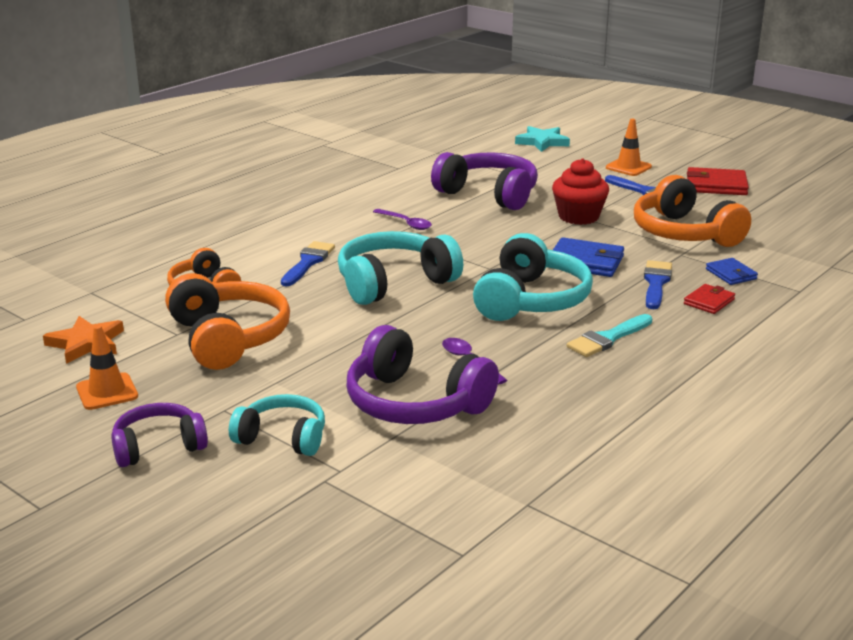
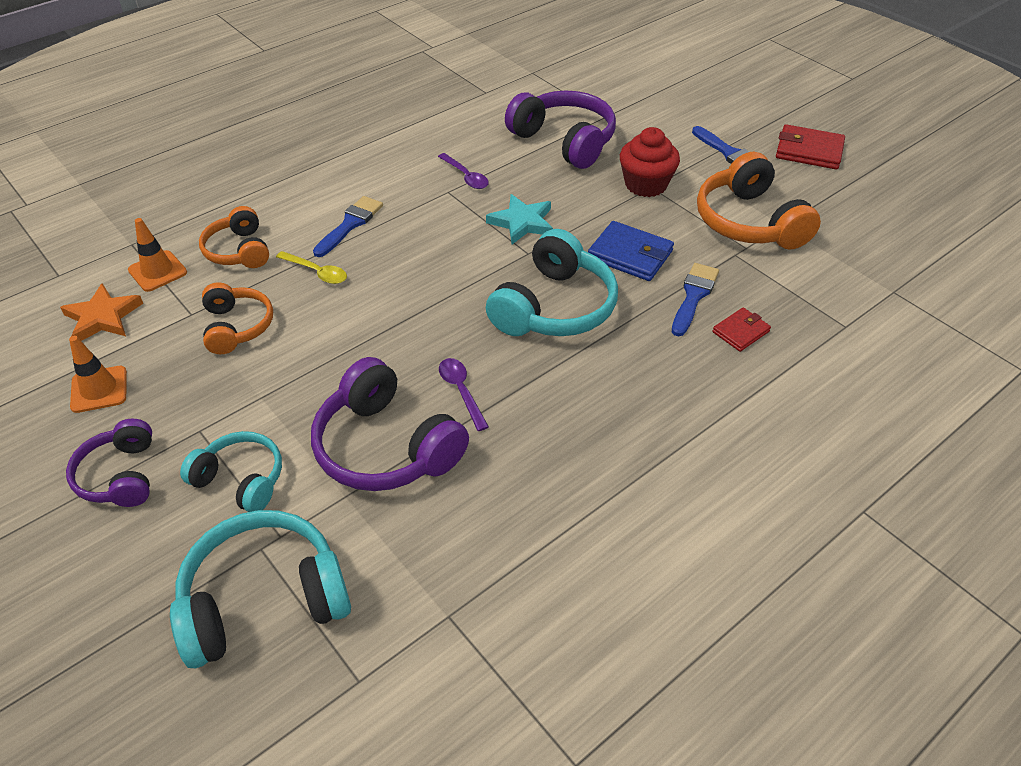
camera: 10 degrees right, 20 degrees up
(158, 447) = (120, 475): purple headphones -> purple headphones turned 90 degrees counterclockwise
(228, 338) = (237, 327): orange headphones -> orange headphones, size x0.61
(290, 296) = (317, 272): none -> yellow spoon
(394, 283) = (425, 264): turquoise headphones -> turquoise headphones (264, 600)
(542, 142) = (645, 66): turquoise star -> turquoise star (522, 222)
(607, 338) = (614, 375): turquoise brush -> none
(628, 167) = (723, 113): orange traffic cone -> orange traffic cone (157, 271)
(731, 274) = (779, 291): blue wallet -> none

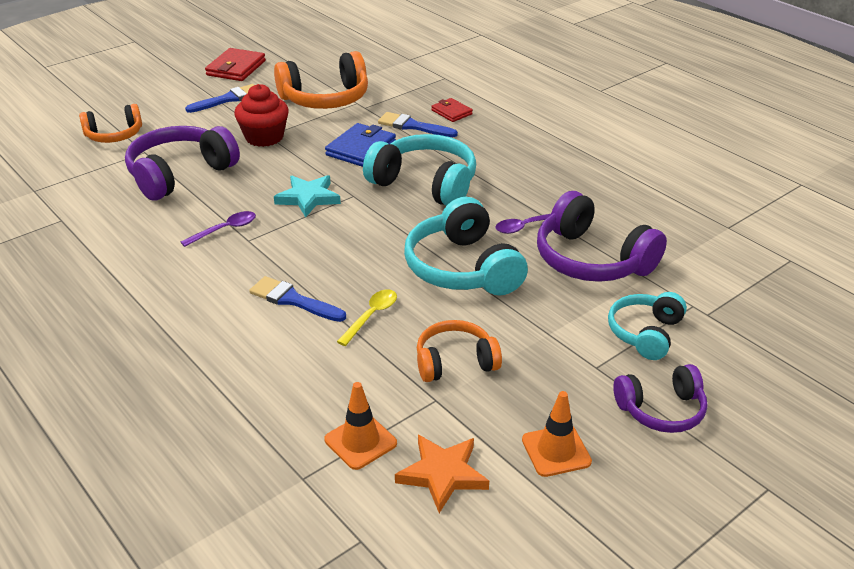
camera: 90 degrees left, 10 degrees down
(239, 251) = (328, 378): orange headphones -> orange headphones (114, 135)
(264, 600) = (750, 307): turquoise headphones -> turquoise headphones (463, 268)
(386, 447) = (592, 260): purple headphones -> purple headphones turned 90 degrees clockwise

